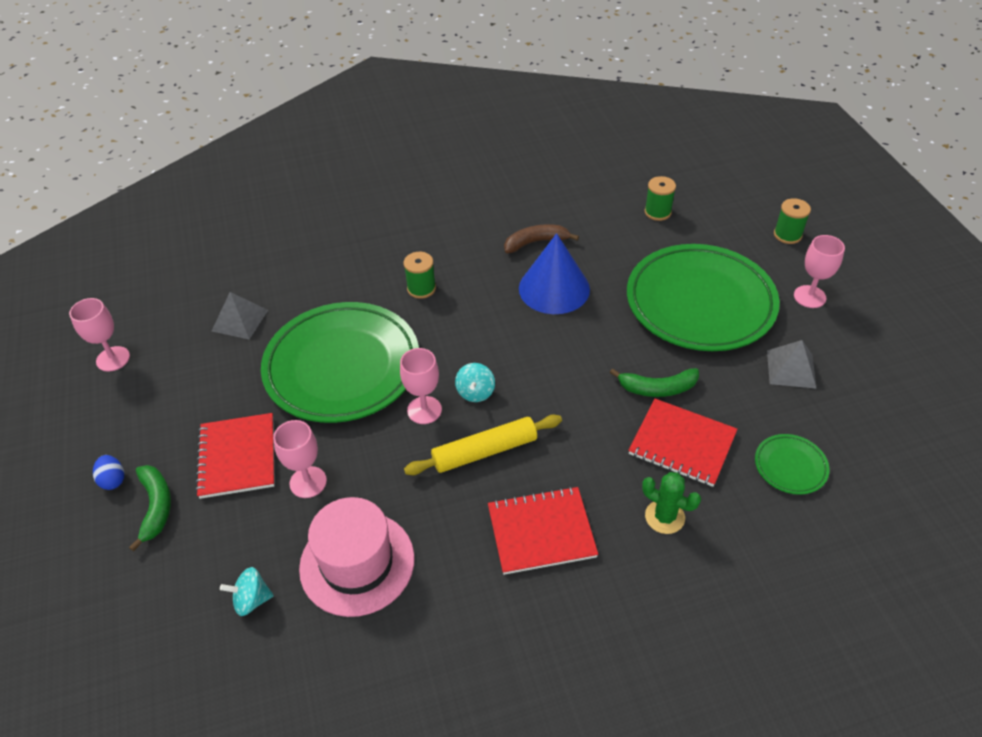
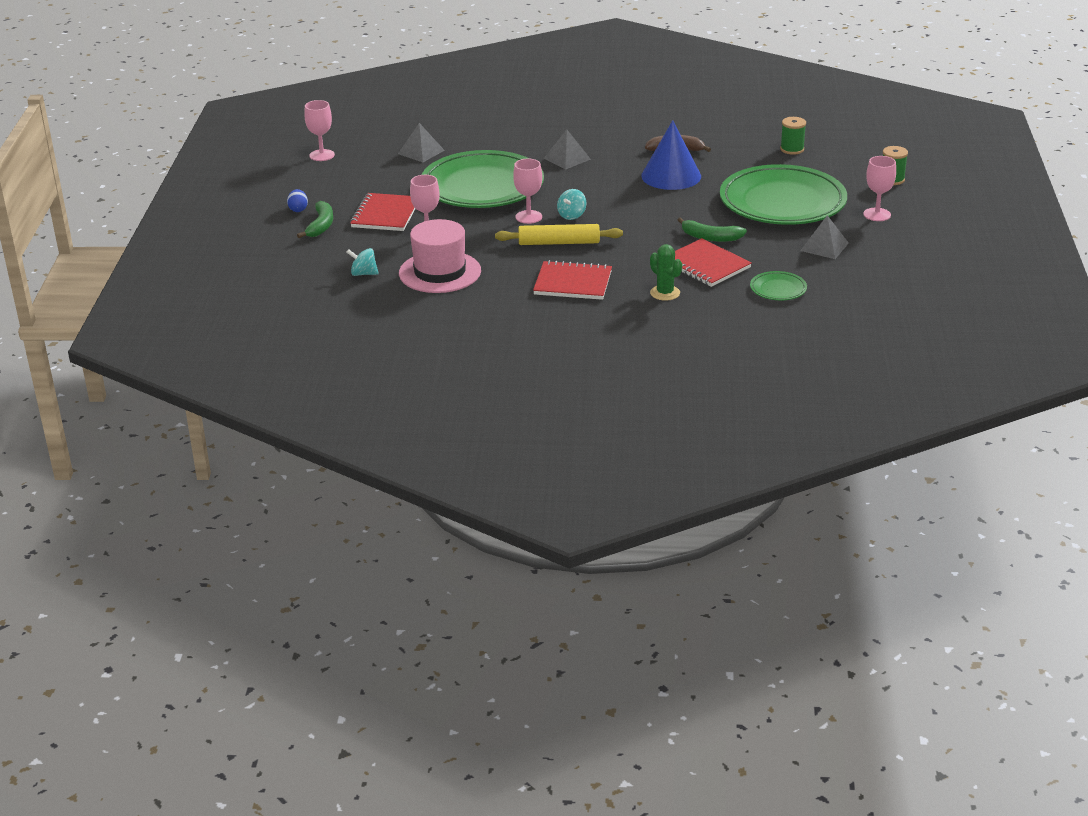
camera: 20 degrees right, 15 degrees down
(421, 288) = (567, 158): green spool -> grey pyramid

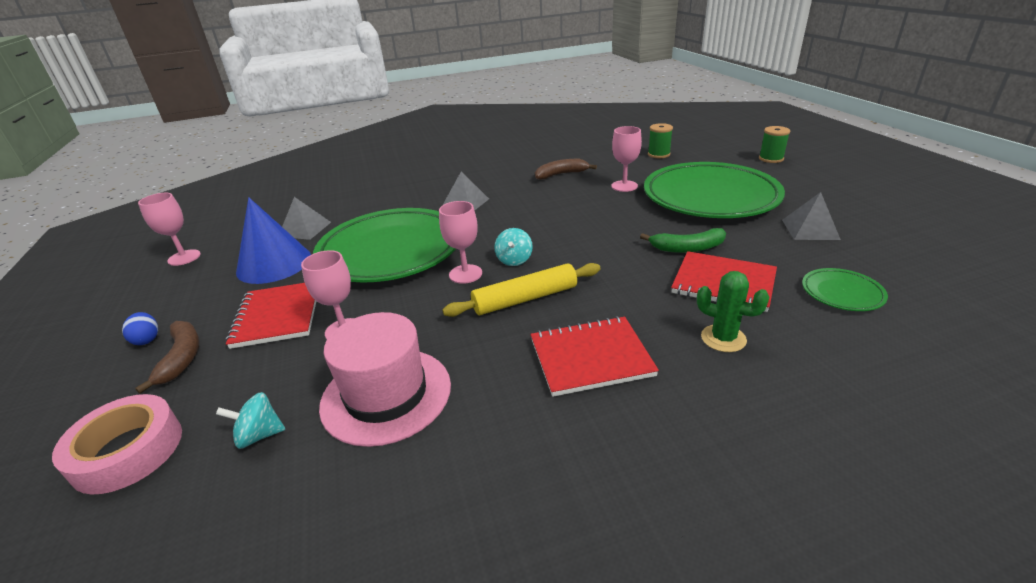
camera: 20 degrees left, 0 degrees up
(293, 264) = (128, 451): none -> pink tape
(321, 225) = (182, 358): green banana -> brown banana
(671, 176) = (580, 196): blue cone -> blue cone (274, 264)
(877, 214) = (806, 188): pink goblet -> pink goblet (624, 186)

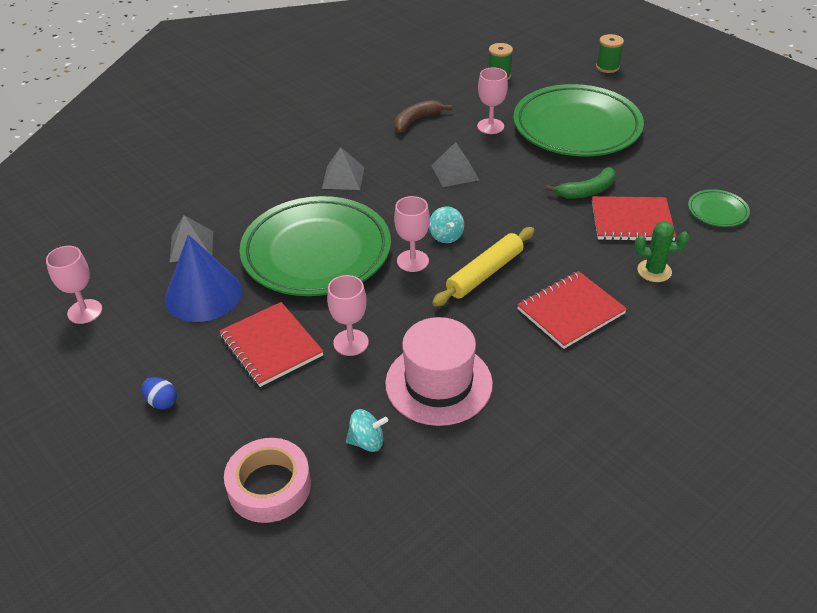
camera: 25 degrees left, 10 degrees up
(182, 358) = (221, 407): brown banana -> none
(259, 435) = (367, 442): turquoise spinning top -> turquoise spinning top turned 150 degrees counterclockwise
(810, 229) = (673, 151): grey pyramid -> grey pyramid (455, 172)

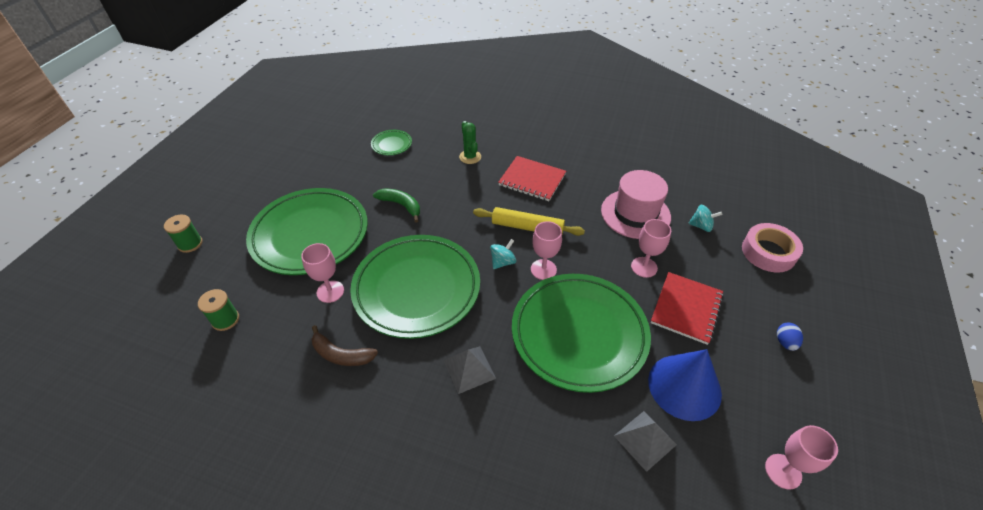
camera: 120 degrees left, 5 degrees up
(367, 442) = (701, 226): turquoise spinning top -> turquoise spinning top turned 135 degrees clockwise
(455, 172) = (417, 289): grey pyramid -> green plate
(631, 221) = (424, 176): red notebook -> none

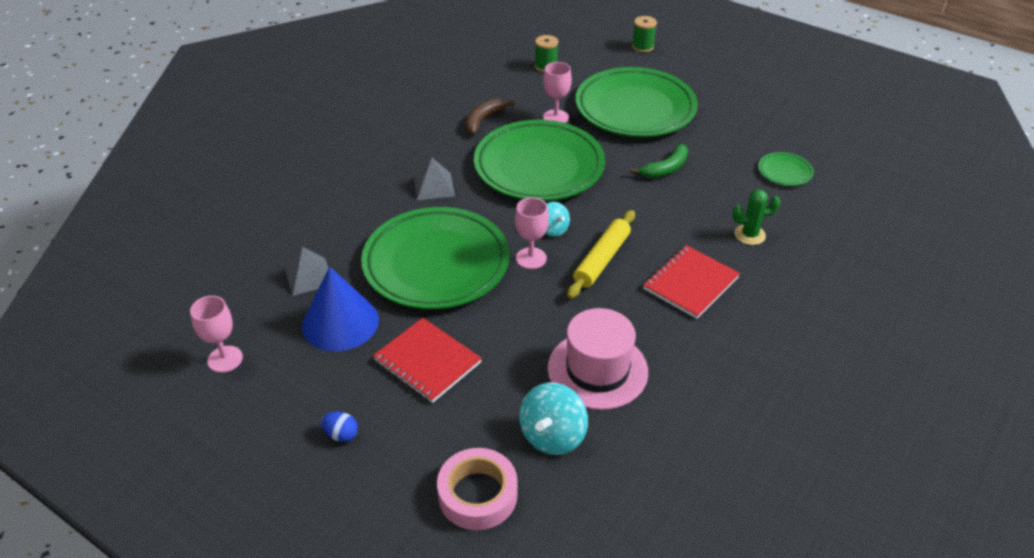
camera: 105 degrees right, 5 degrees down
(644, 267) = (502, 345): pink goblet -> none
(701, 226) = (552, 436): turquoise spinning top -> turquoise spinning top, size x1.65

